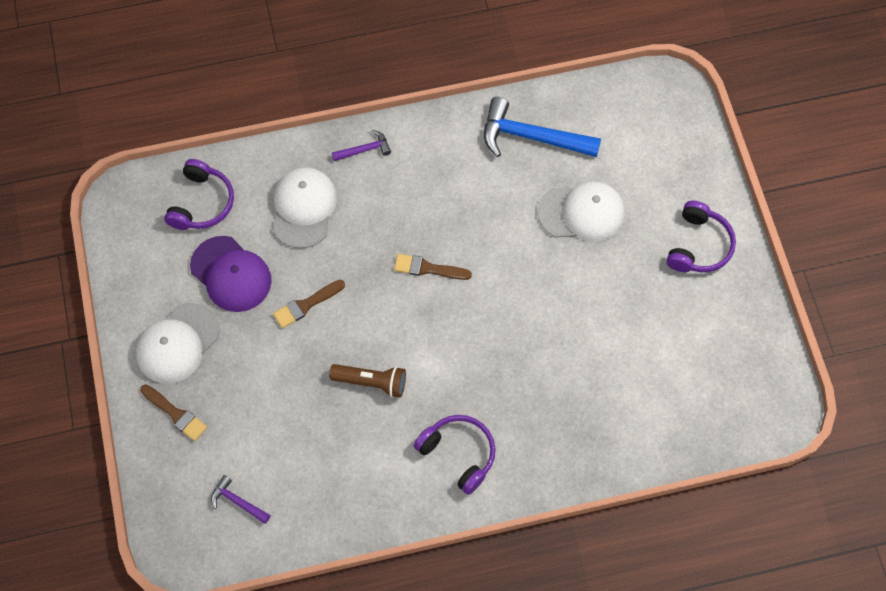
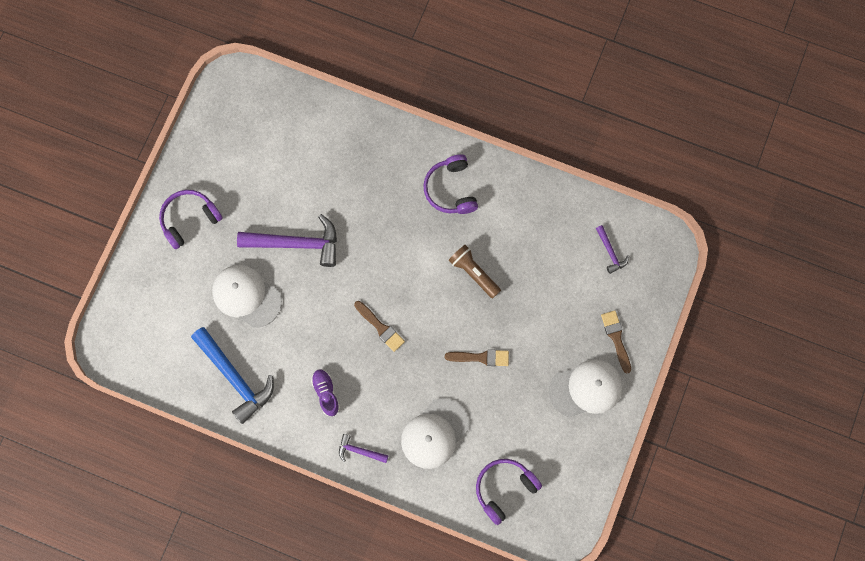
camera: 145 degrees left, 10 degrees up
(231, 274) = (518, 416): purple cap -> none
(435, 177) = (326, 393): none -> purple shoe
(575, 292) = (296, 243): none -> purple hammer

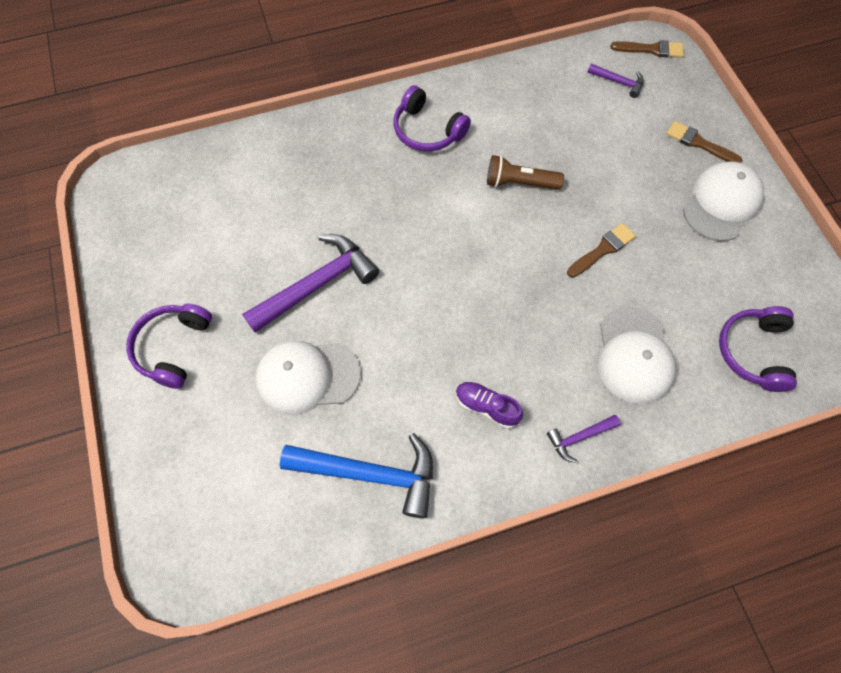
camera: 40 degrees left, 10 degrees down
(380, 327) = (480, 297): brown brush -> brown brush (651, 49)

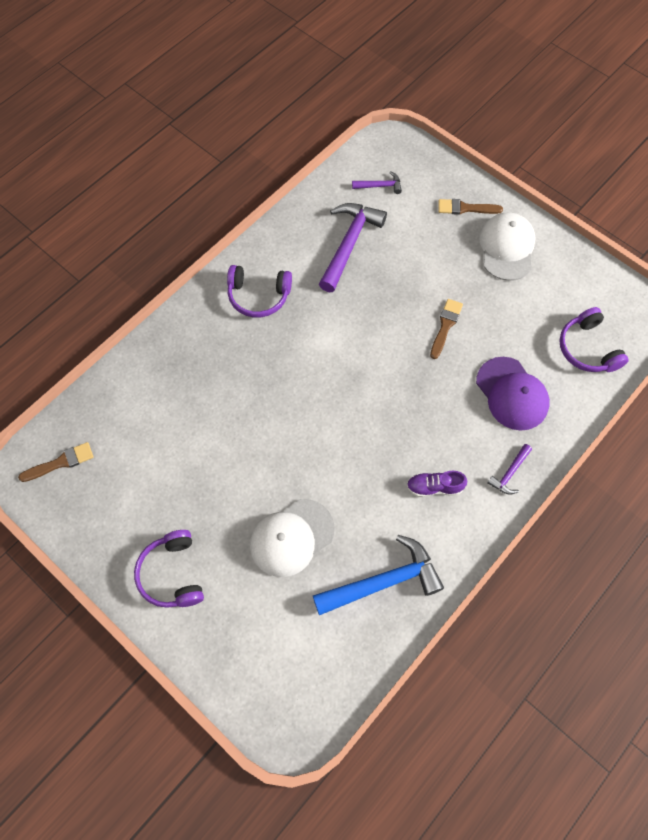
camera: 30 degrees left, 0 degrees up
(317, 285) = (252, 464): purple hammer -> purple hammer (349, 244)
(519, 183) = (355, 304): brown flashlight -> none
(634, 355) = (512, 394): white cap -> purple cap
(651, 49) = (388, 147): brown brush -> brown brush (61, 462)

